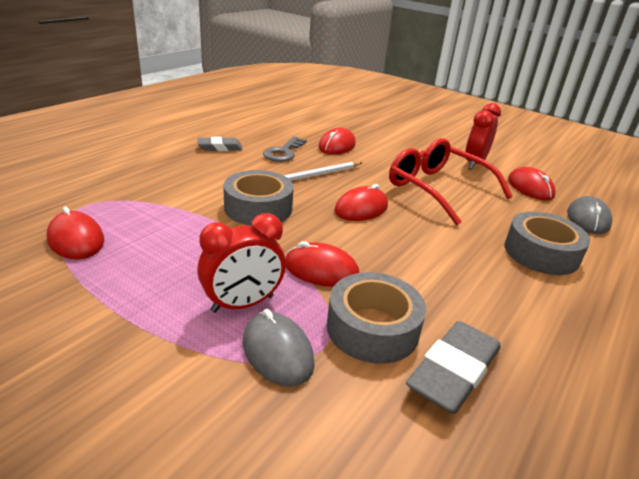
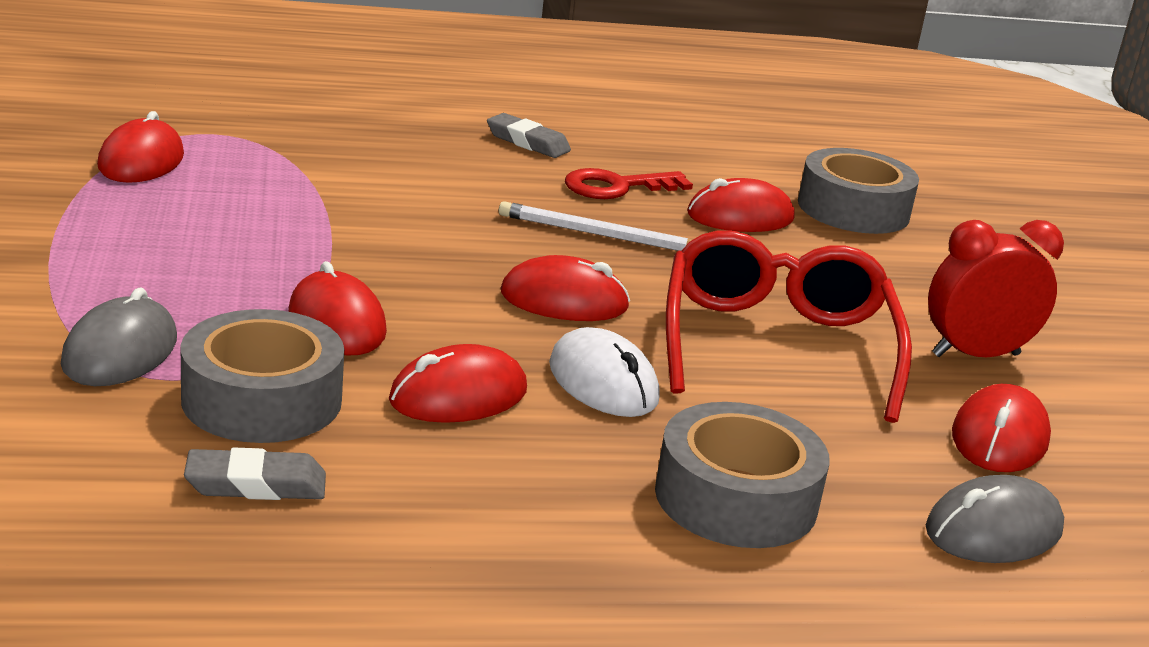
camera: 45 degrees right, 5 degrees down
(242, 304) = (177, 299): red clock -> none
(258, 208) = (412, 229): grey tape -> grey tape (853, 209)
(283, 152) = (617, 187): grey key -> red key
(416, 272) = (458, 395): none -> red mouse
(434, 234) = (603, 382): none -> white mouse
(453, 372) = (256, 484): grey eraser -> grey eraser, size x0.61

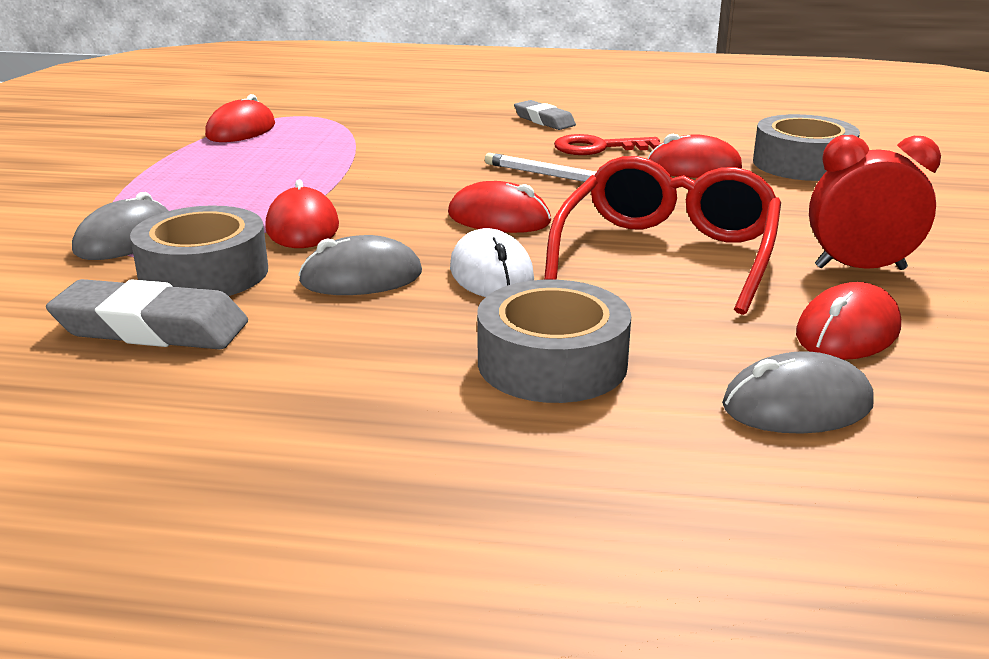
camera: 20 degrees right, 0 degrees up
(256, 484) = (151, 328): grey eraser -> grey eraser, size x1.64
(458, 395) = (361, 277): red mouse -> grey mouse

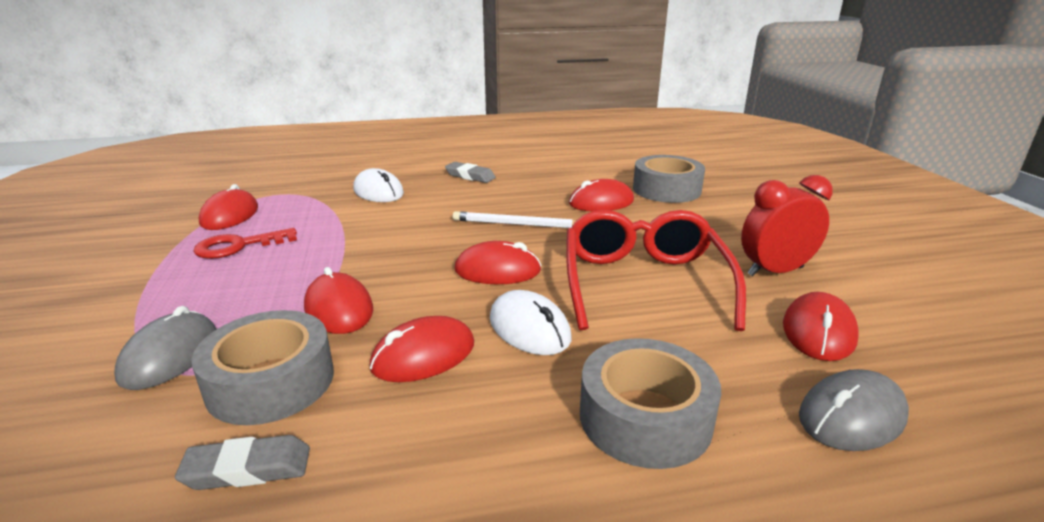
camera: 20 degrees left, 0 degrees up
(151, 328) = (247, 469): grey eraser -> grey eraser, size x0.61
(361, 277) = (423, 355): grey mouse -> red mouse
(418, 125) = (378, 192): none -> white mouse
(598, 148) = (525, 194): red key -> red key (239, 246)

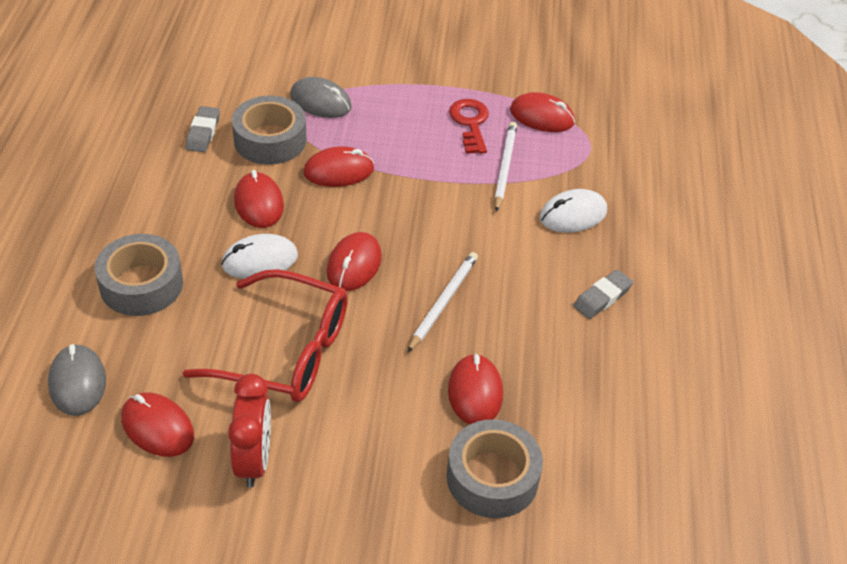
camera: 105 degrees right, 20 degrees up
(316, 222) = (504, 167): none -> white pencil

